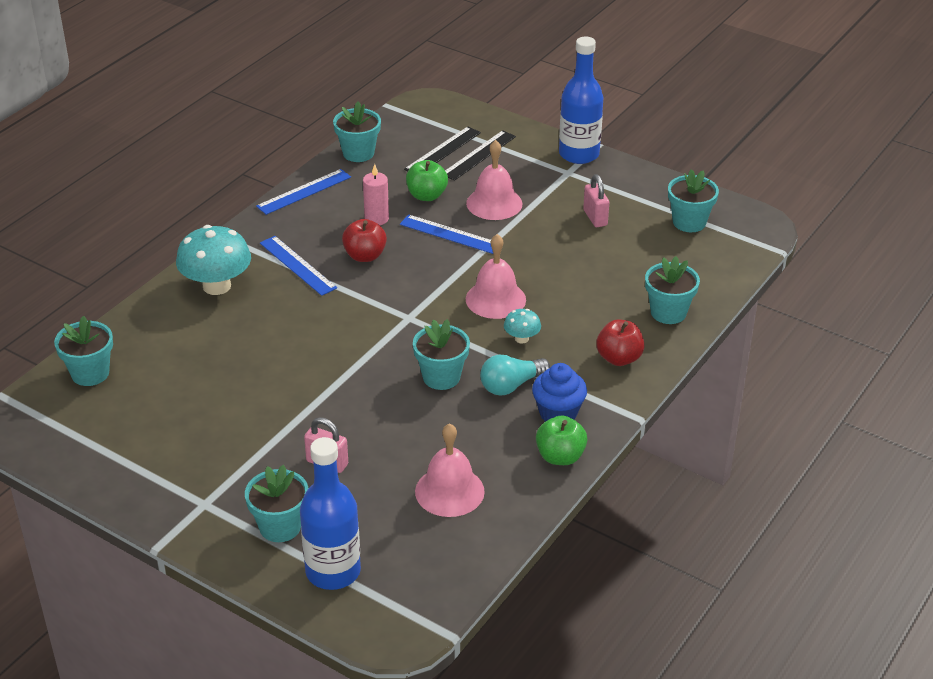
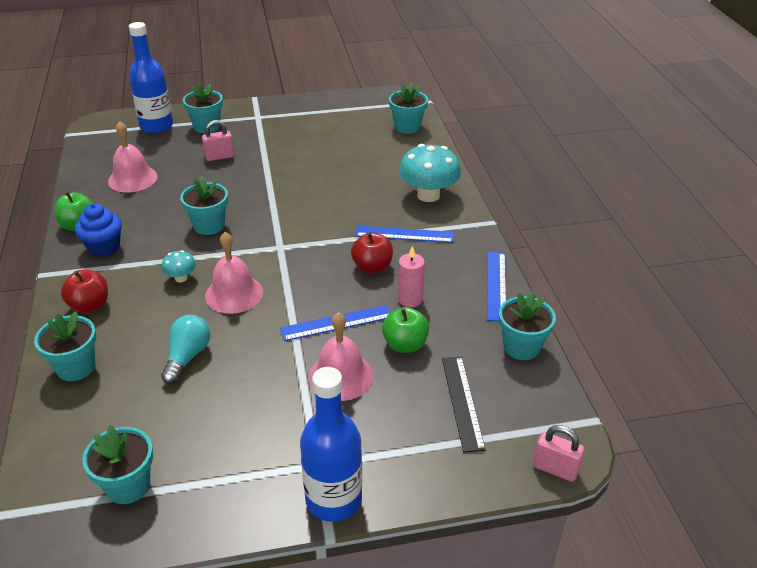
camera: 135 degrees right, 0 degrees up
(478, 155) = (425, 421): black ruler -> none
(511, 385) = (155, 246): turquoise light bulb -> turquoise light bulb (187, 357)
(595, 218) = (231, 424): pink padlock -> pink padlock (555, 469)

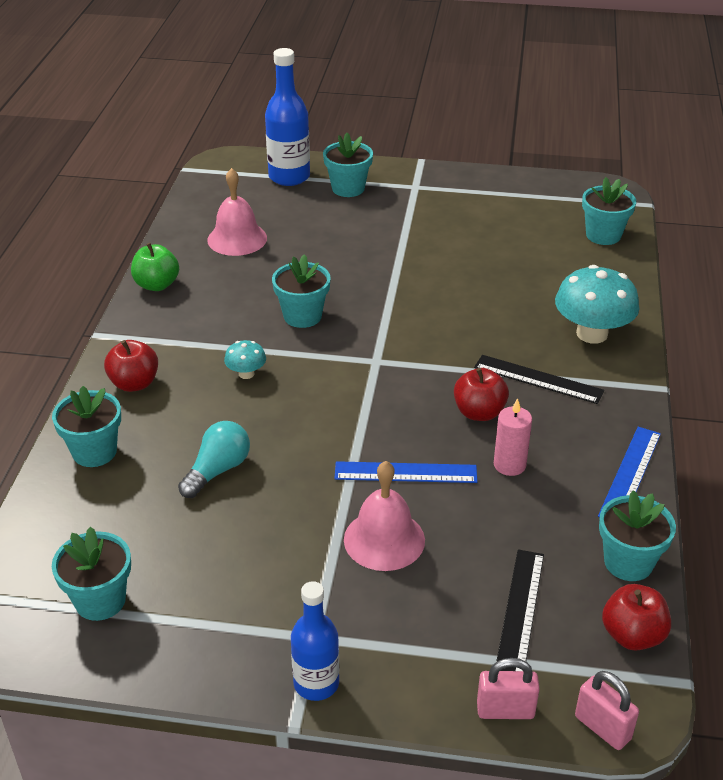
camera: 20 degrees right, 0 degrees up
(104, 247) = (174, 317): blue cupcake -> none
(219, 157) = (348, 230): pink padlock -> pink padlock (505, 710)
(234, 294) = (299, 407): pink bell -> none
(333, 499) = (316, 683): blue bottle -> blue bottle, size x0.66
(404, 234) = (538, 379): blue ruler -> black ruler
(405, 345) = (478, 521): green apple -> none
(546, 397) = (632, 635): none -> red apple

